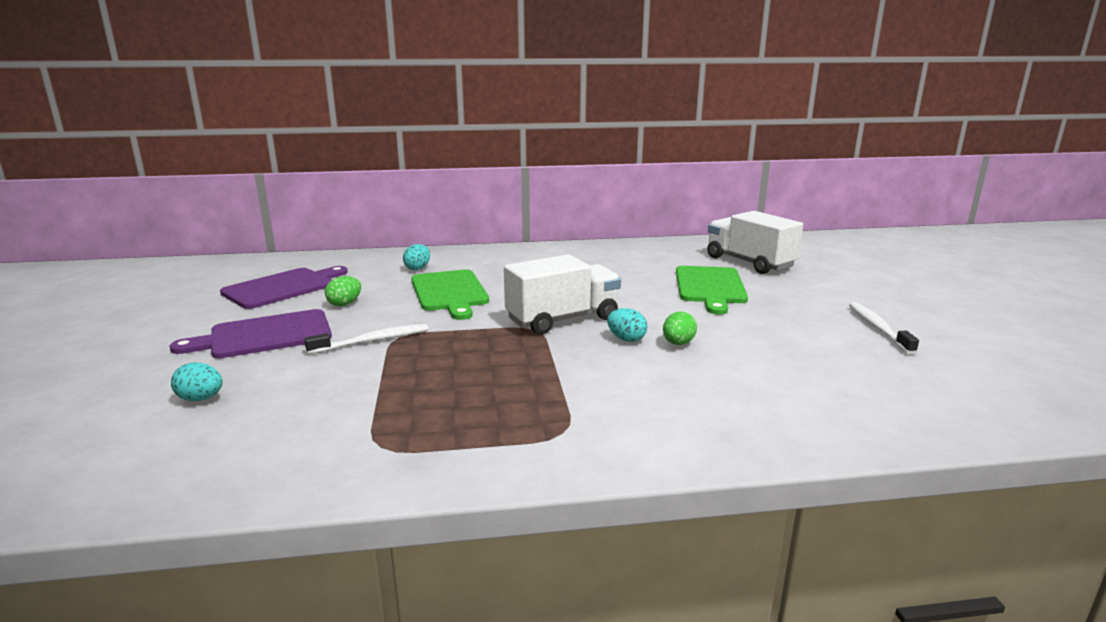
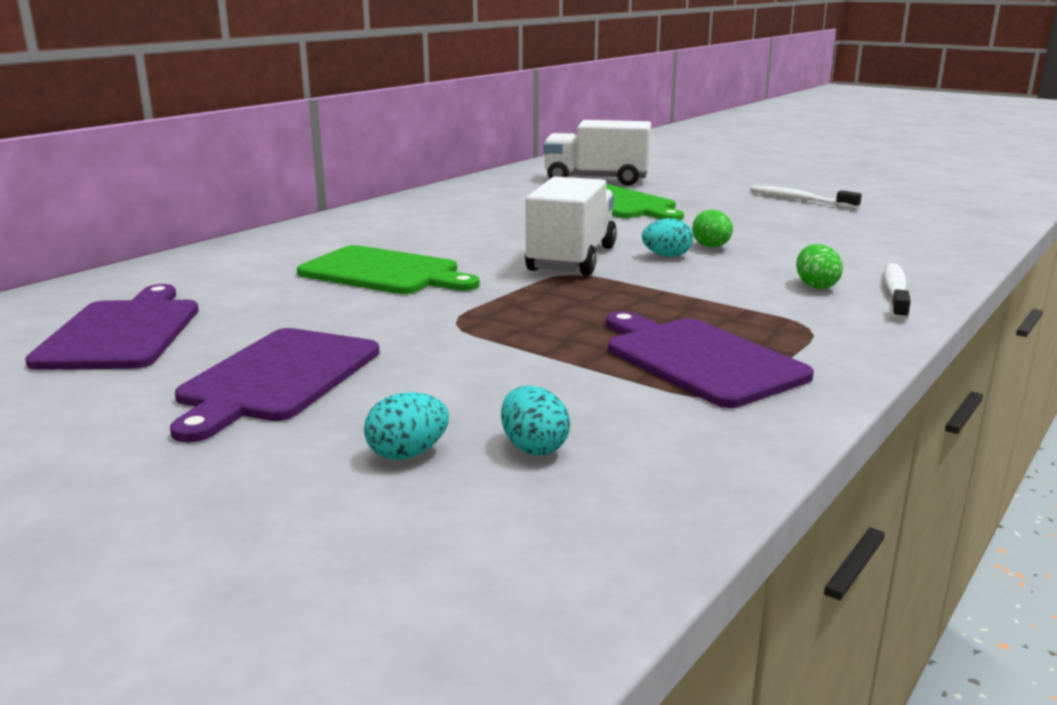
camera: 45 degrees left, 0 degrees up
(345, 304) = (283, 319): green egg -> green egg (816, 286)
(372, 341) = (438, 335): white toothbrush -> white toothbrush (895, 293)
(417, 268) = (266, 263): turquoise egg -> turquoise egg (534, 448)
(436, 418) = (699, 359): none -> purple cutting board

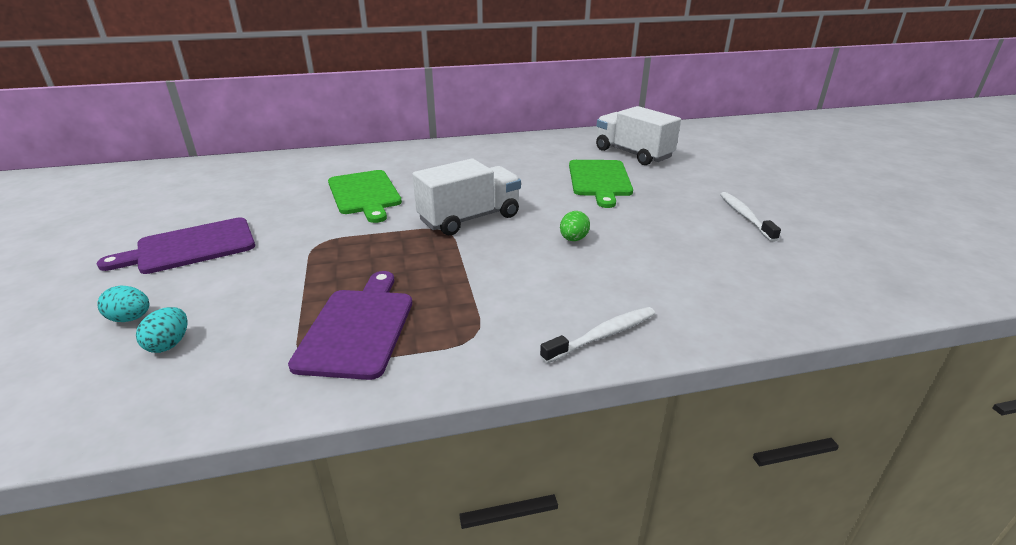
camera: 40 degrees right, 10 degrees up
(122, 332) = (206, 194): purple cutting board -> none
(666, 256) = (527, 237): turquoise egg -> none
(816, 286) = (561, 303): green egg -> none

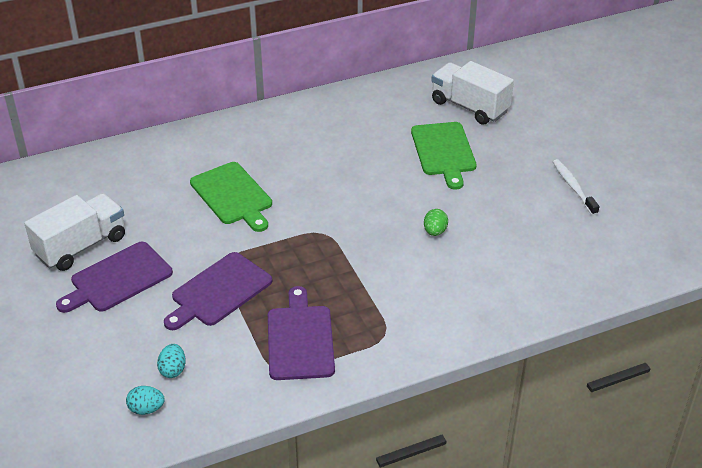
camera: 10 degrees left, 10 degrees up
(131, 318) = (127, 353): turquoise egg -> turquoise egg (146, 409)
(292, 269) = (219, 291): none -> purple cutting board
(469, 218) = (341, 217): white truck -> white truck (81, 246)
(602, 335) = (473, 323): white toothbrush -> none

